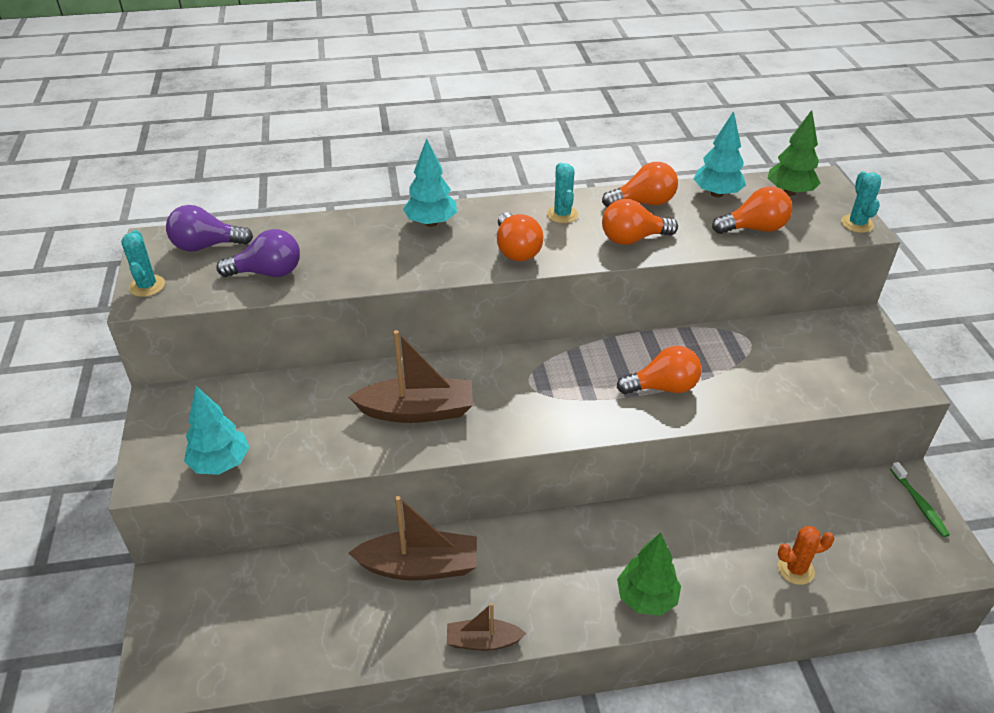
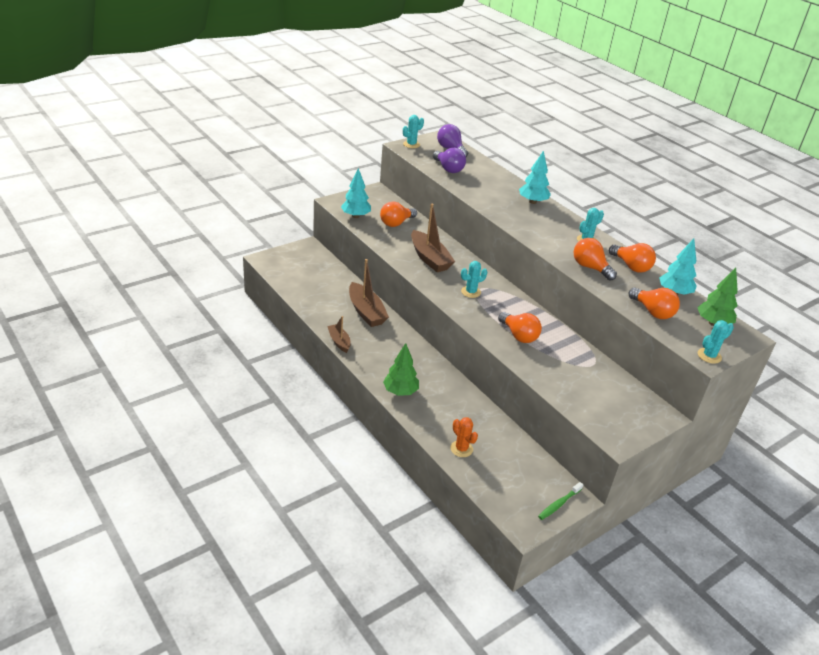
camera: 60 degrees right, 5 degrees down
(516, 250) = (538, 231): orange light bulb -> orange light bulb (396, 223)
(534, 397) = (471, 292): none -> turquoise cactus

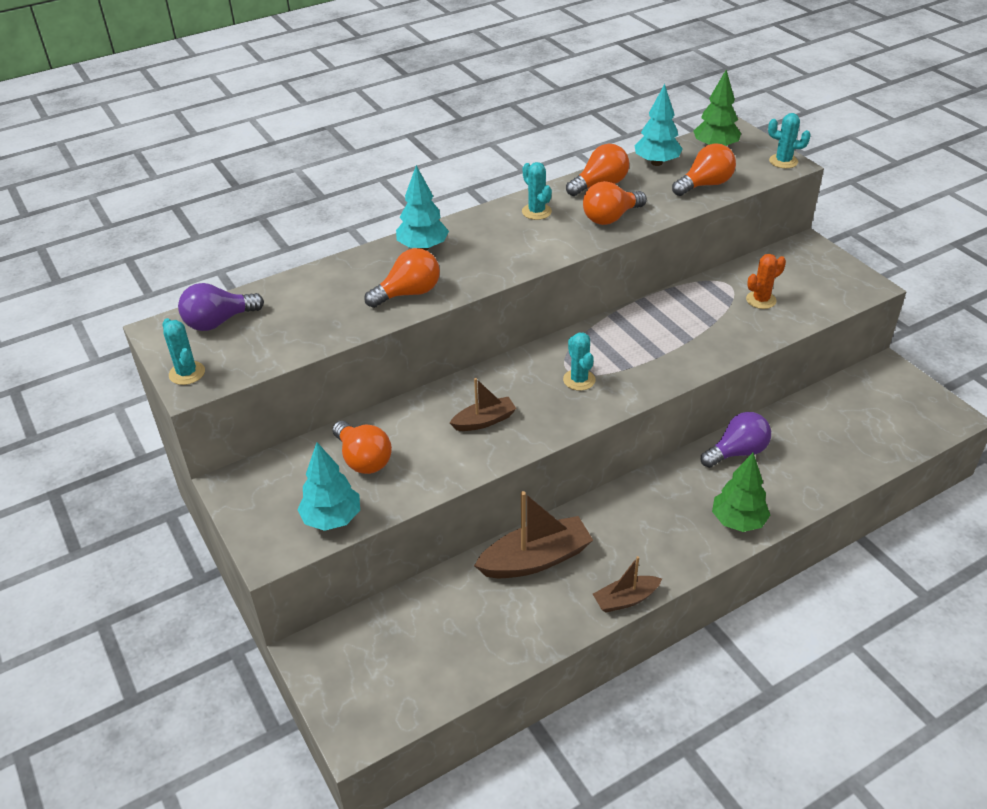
camera: 80 degrees left, 5 degrees up
(429, 258) = (484, 421): brown boat -> brown boat, size x0.58
(448, 169) = (299, 330): purple light bulb -> purple light bulb (737, 452)
(461, 449) = (839, 461): orange cactus -> orange cactus (761, 300)
(519, 335) = (681, 341): orange light bulb -> orange light bulb (408, 293)
(559, 504) = (904, 383): green toothbrush -> none
(709, 356) = (783, 161): turquoise cactus -> turquoise cactus turned 45 degrees counterclockwise

